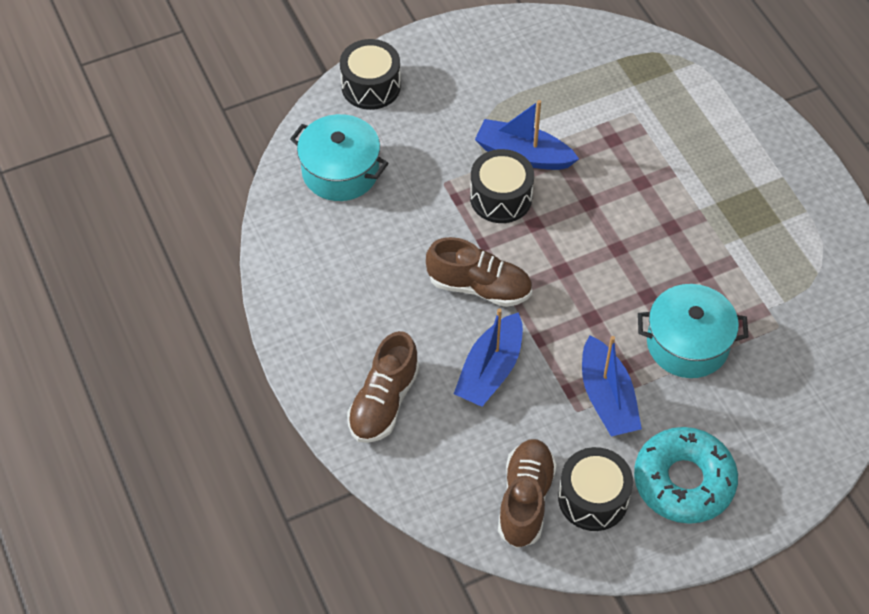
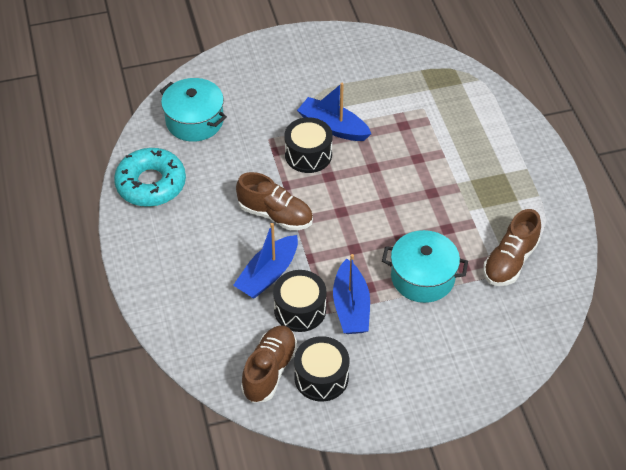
camera: 10 degrees right, 5 degrees down
(371, 86) = (233, 65): black drum -> black drum (300, 310)
(384, 402) = (182, 285): brown shoe -> brown shoe (510, 261)
(683, 481) = (394, 375): turquoise donut -> turquoise donut (151, 184)

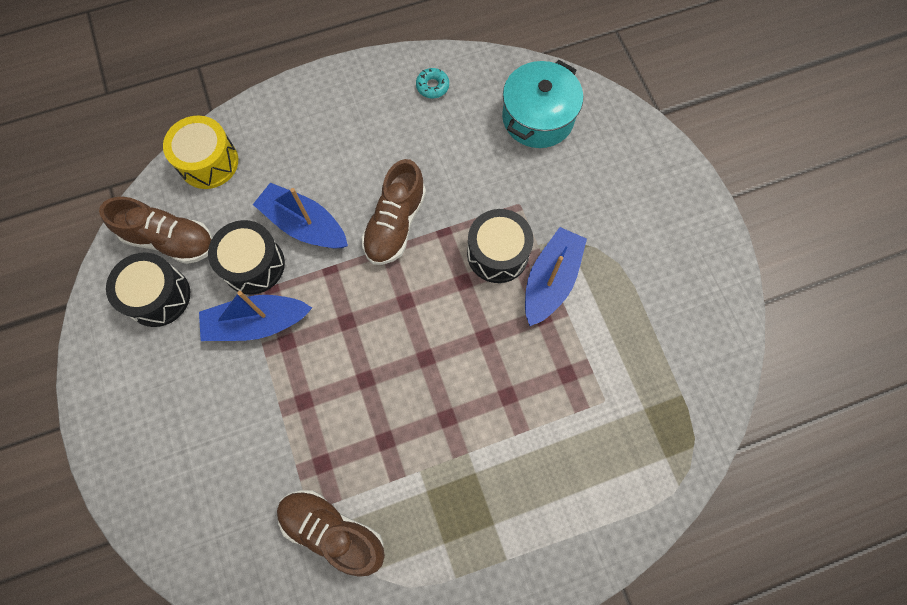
camera: 85 degrees right, 20 degrees up
(151, 184) = (432, 86): turquoise donut -> turquoise donut, size x0.40
(196, 344) = (208, 162): none -> yellow drum
(422, 277) = (303, 410): turquoise pot -> none

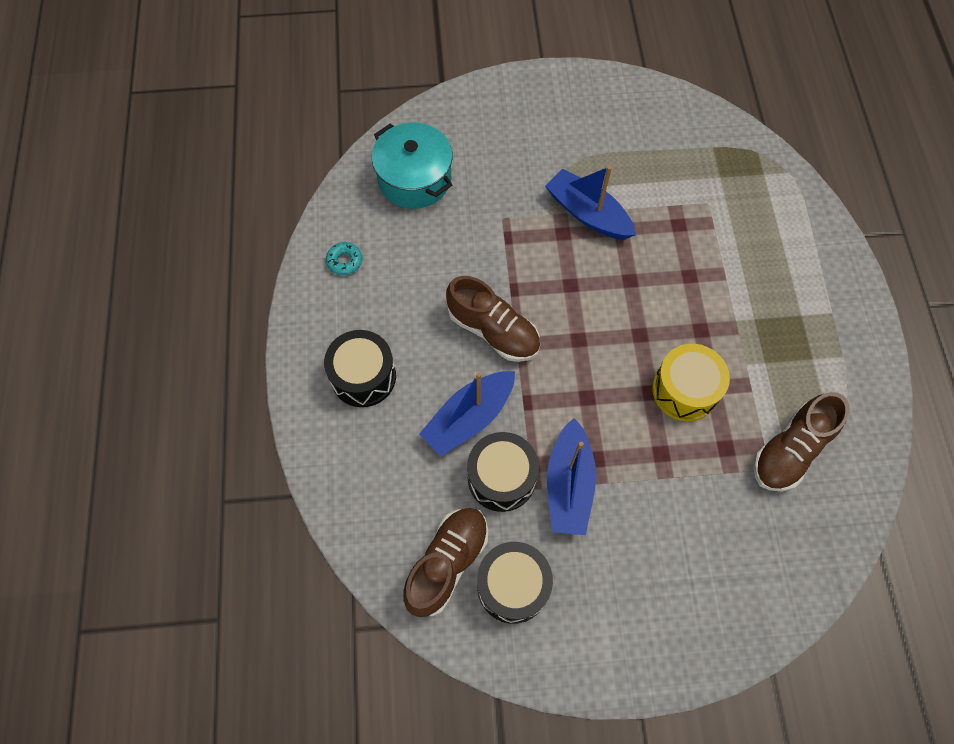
camera: 75 degrees left, 5 degrees down
(208, 162) = (360, 506): yellow drum -> yellow drum (684, 390)
(497, 254) = (549, 249): black drum -> black drum (363, 376)

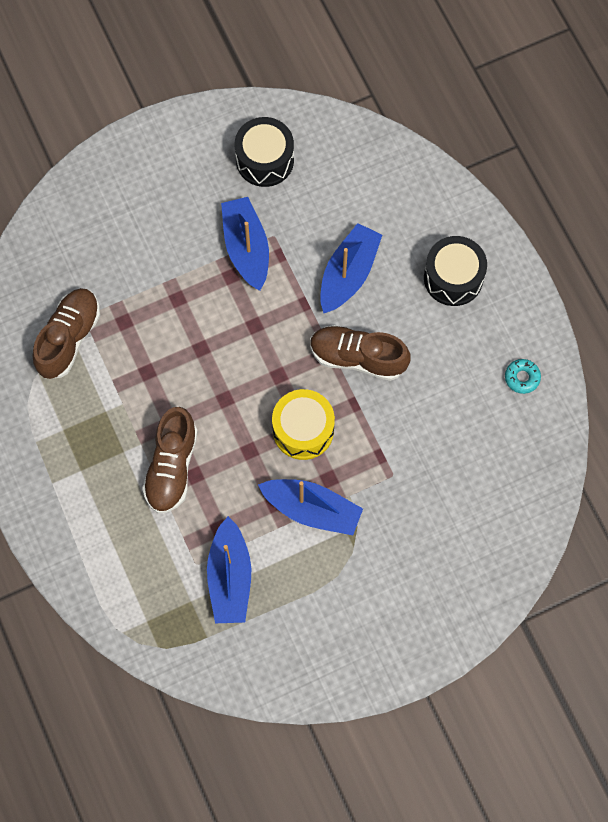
camera: 160 degrees right, 5 degrees up
(414, 179) = (497, 488): turquoise pot -> none
(447, 563) = (321, 159): brown shoe -> brown shoe (172, 467)
(501, 477) = (303, 235): black drum -> none
(680, 184) = (230, 577): none -> blue boat
(684, 390) = (171, 361): yellow drum -> yellow drum (303, 430)

